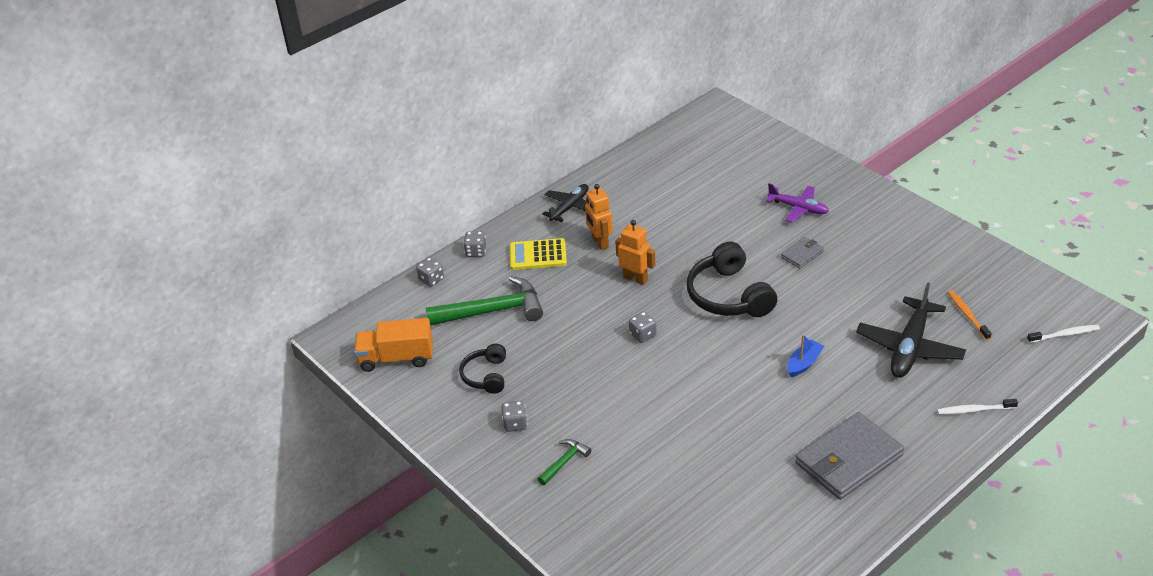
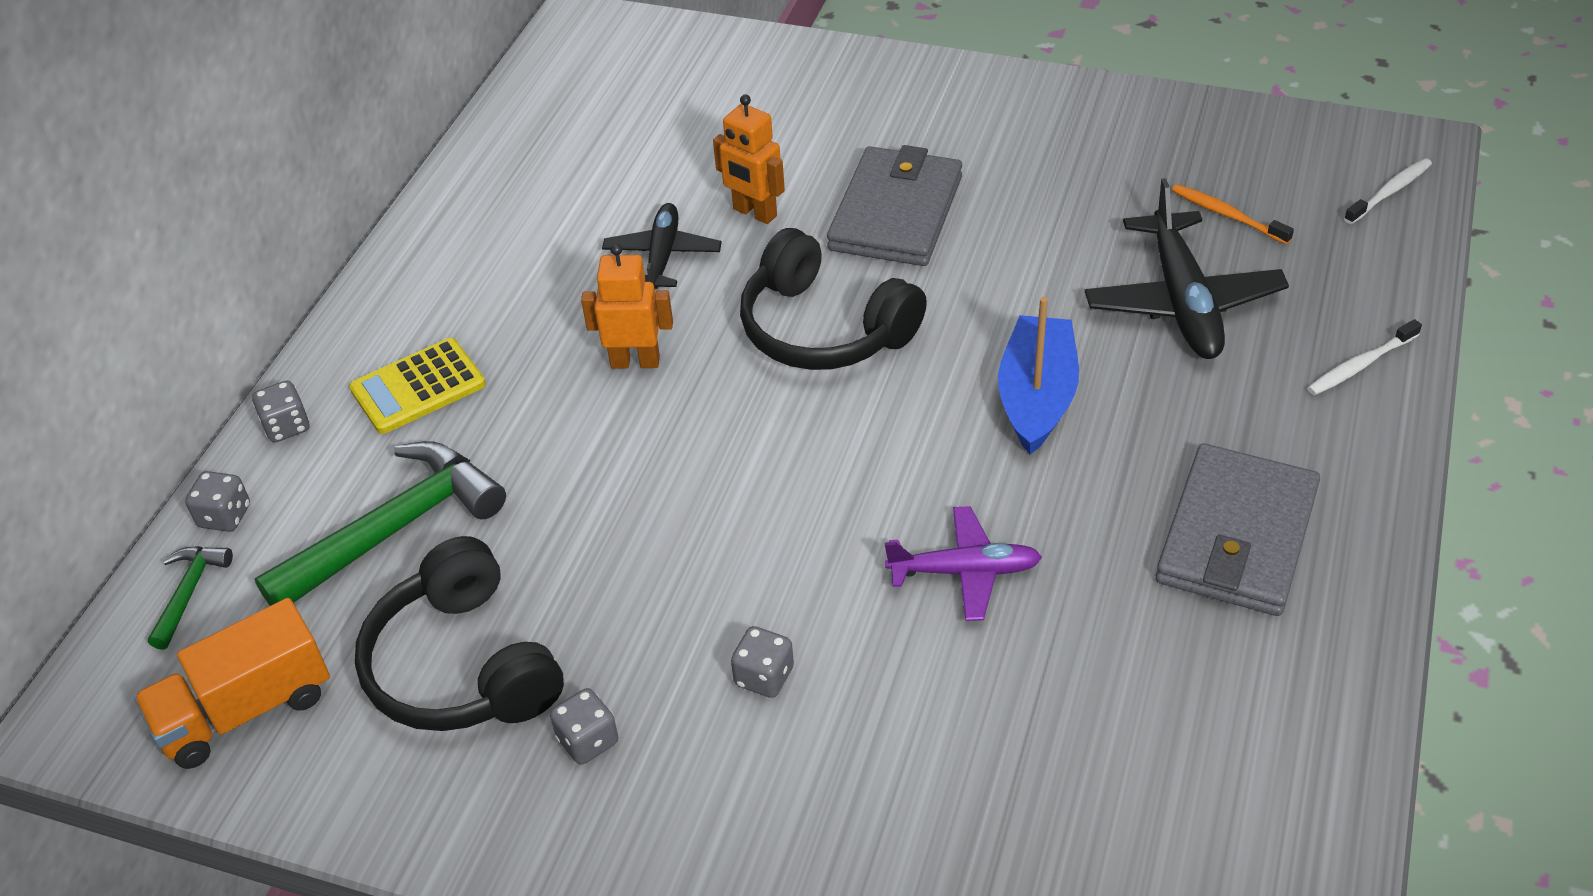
camera: 30 degrees left, 5 degrees up
(486, 375) = (464, 666): black headphones -> black headphones, size x1.72
(564, 462) = (739, 774): green hammer -> green hammer (189, 592)
(570, 207) = (423, 277): black plane -> black plane (662, 256)
(600, 242) = (523, 320): orange robot -> orange robot (754, 213)
(642, 335) = (720, 460): grey dice -> grey dice (764, 676)
(798, 208) = (834, 140): purple plane -> purple plane (965, 571)
(802, 254) = (896, 213): grey wallet -> grey wallet, size x2.11
(804, 363) = (1037, 397): blue boat -> blue boat, size x1.73

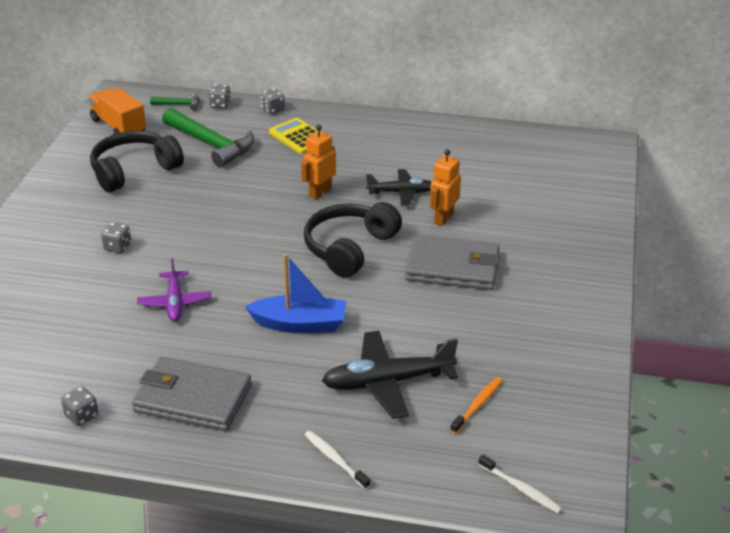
camera: 80 degrees right, 10 degrees down
(588, 740) = (90, 205): grey dice -> grey dice (82, 416)
(635, 361) = (320, 193): orange robot -> orange robot turned 135 degrees counterclockwise

